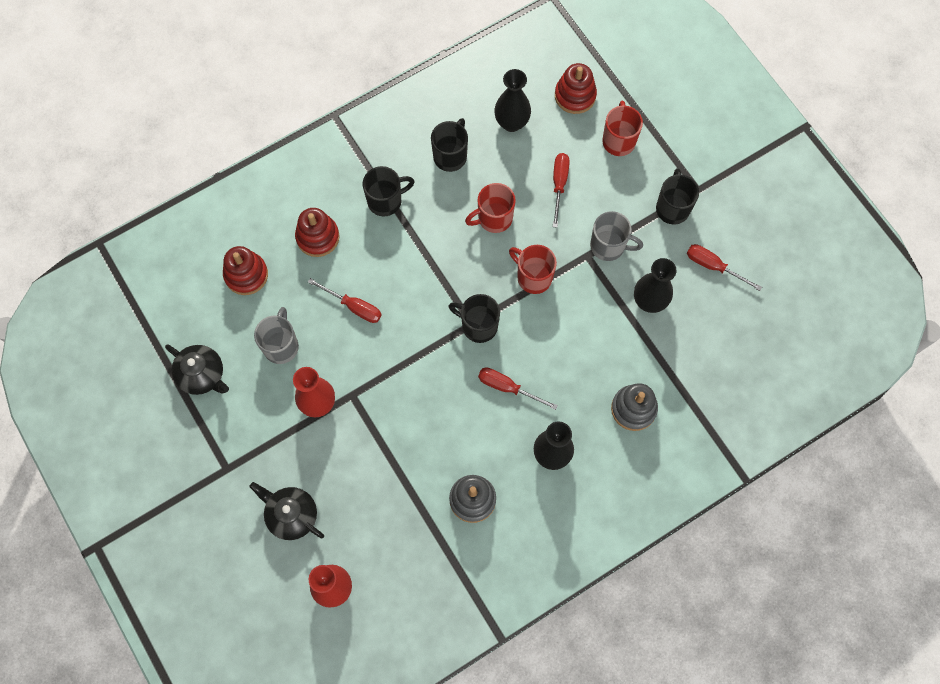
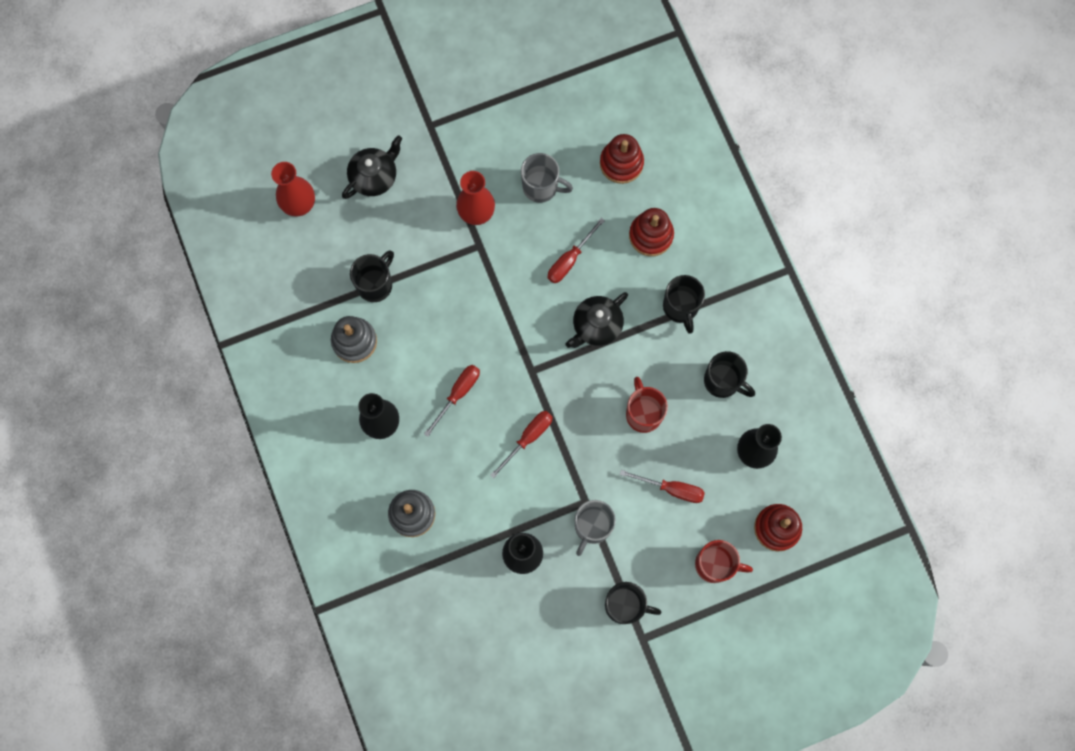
camera: 100 degrees right, 5 degrees up
(202, 375) = (525, 113): black teapot -> black teapot (596, 326)
(478, 326) = (528, 377): black mug -> black mug (375, 284)
(533, 277) = (571, 441): red mug -> none
(713, 266) = (550, 633): red screwdriver -> red screwdriver (528, 438)

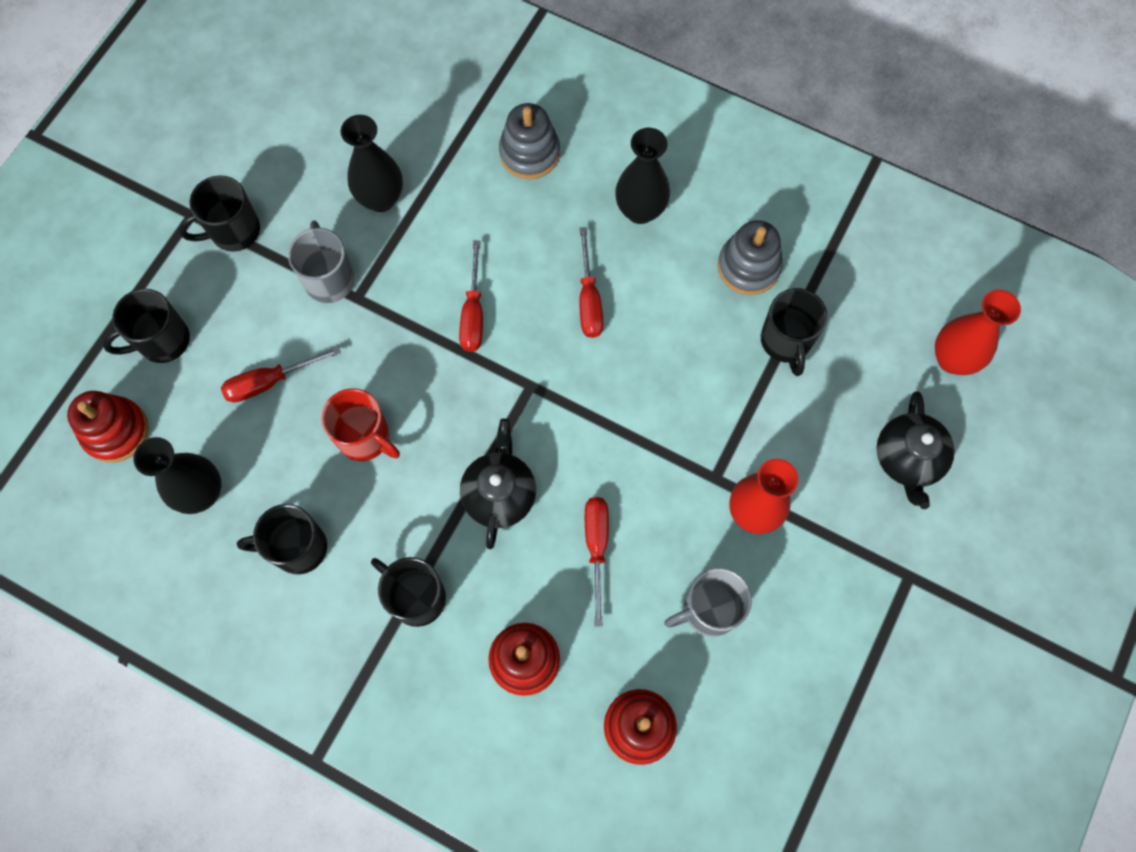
camera: 140 degrees right, 5 degrees down
(715, 564) = (162, 341): red mug -> black mug

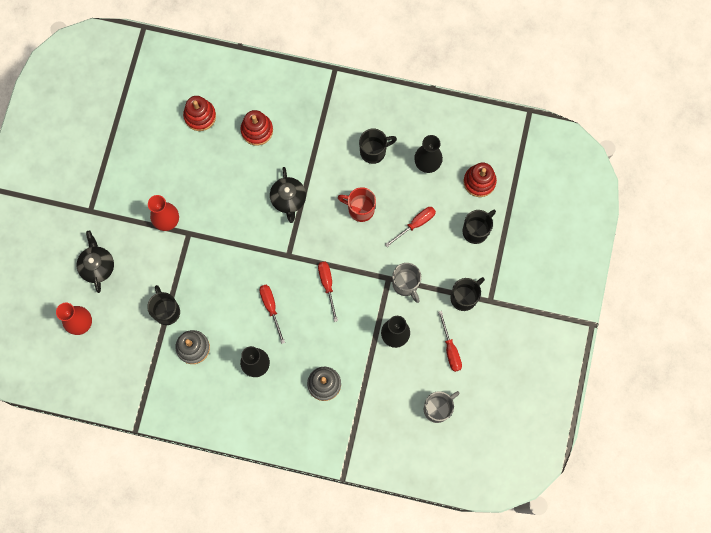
camera: 165 degrees right, 5 degrees up
(416, 597) = (313, 144): black mug -> none
(596, 547) = (237, 187): red screwdriver -> red screwdriver (450, 349)
(708, 610) = (179, 172): grey mug -> grey mug (438, 408)

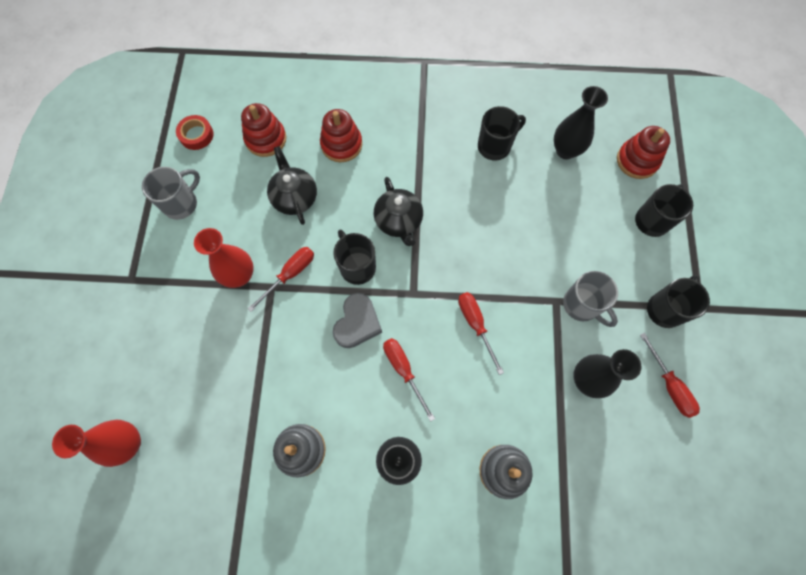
camera: 10 degrees left, 5 degrees down
(97, 266) = (147, 353): black teapot -> black teapot (294, 197)
(148, 104) = (196, 135): none -> red tape
(166, 311) = (254, 401): black mug -> black mug (357, 266)
(245, 269) = (357, 323): none -> grey heart
(360, 209) = (495, 218): red mug -> none
(416, 224) = (572, 225): red screwdriver -> red screwdriver (290, 274)
(438, 408) = (679, 478): grey mug -> grey mug (181, 203)

